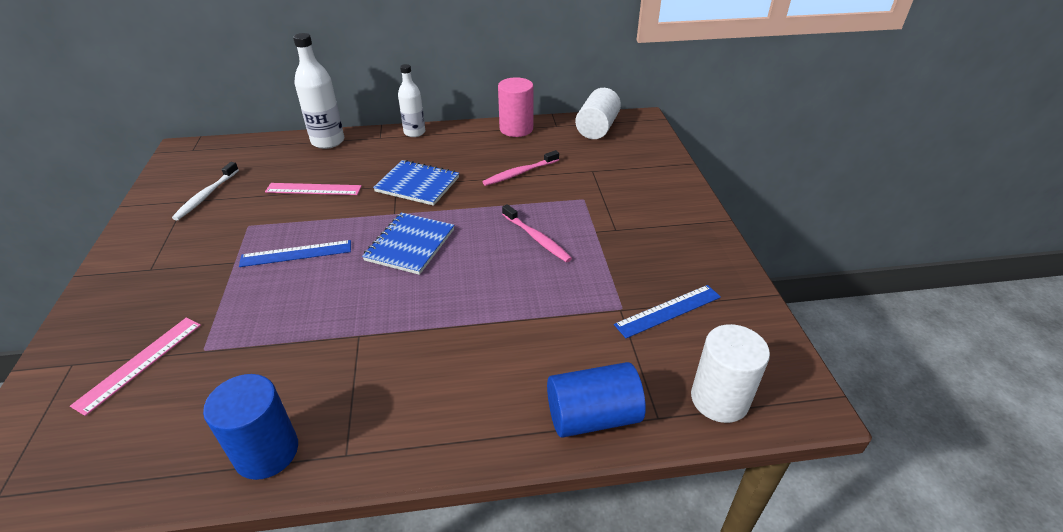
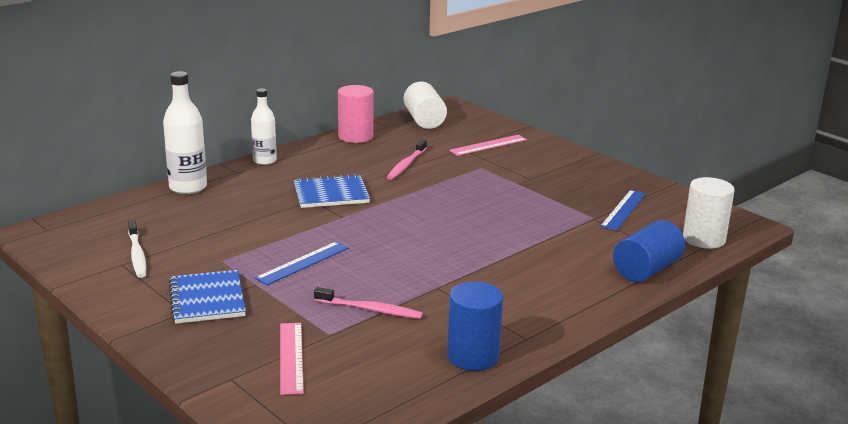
camera: 35 degrees left, 15 degrees down
(313, 189) = (239, 222): pink ruler -> pink ruler (488, 145)
(410, 245) = (390, 230): blue notebook -> blue notebook (207, 299)
(537, 238) = (482, 199): pink toothbrush -> pink toothbrush (370, 310)

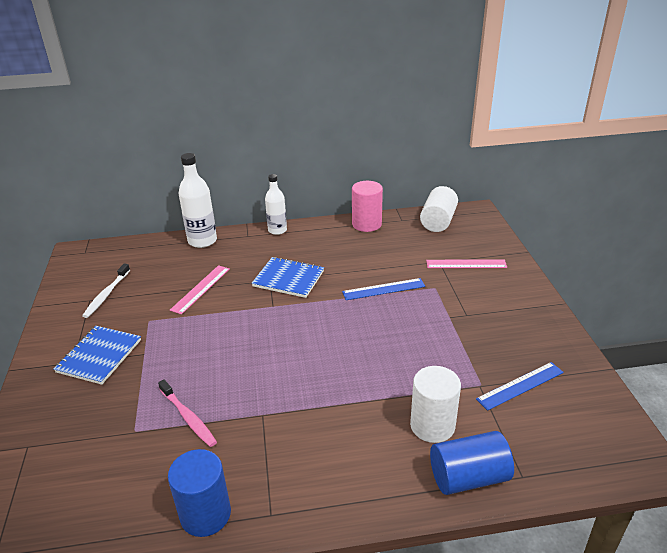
camera: 35 degrees right, 10 degrees up
(291, 357) = (84, 444): pink ruler -> pink ruler (201, 289)
(302, 263) = (195, 344): blue ruler -> blue ruler (383, 289)
(406, 165) = (376, 265): pink toothbrush -> none
(703, 239) = (571, 459): white cylinder -> white cylinder (432, 425)

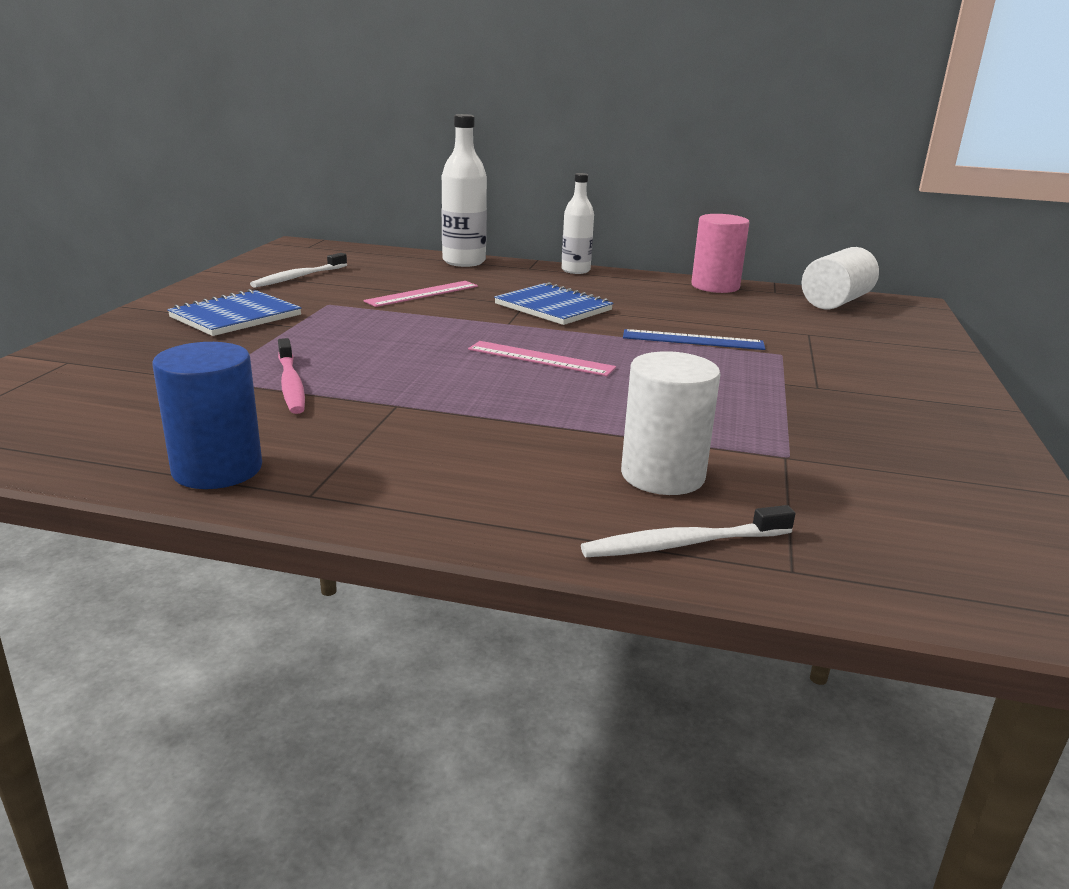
camera: 20 degrees right, 10 degrees down
(466, 264) = (854, 343): pink ruler -> pink ruler (540, 358)
(468, 477) = (683, 544): blue cylinder -> white toothbrush
(520, 385) = (865, 472): blue ruler -> none

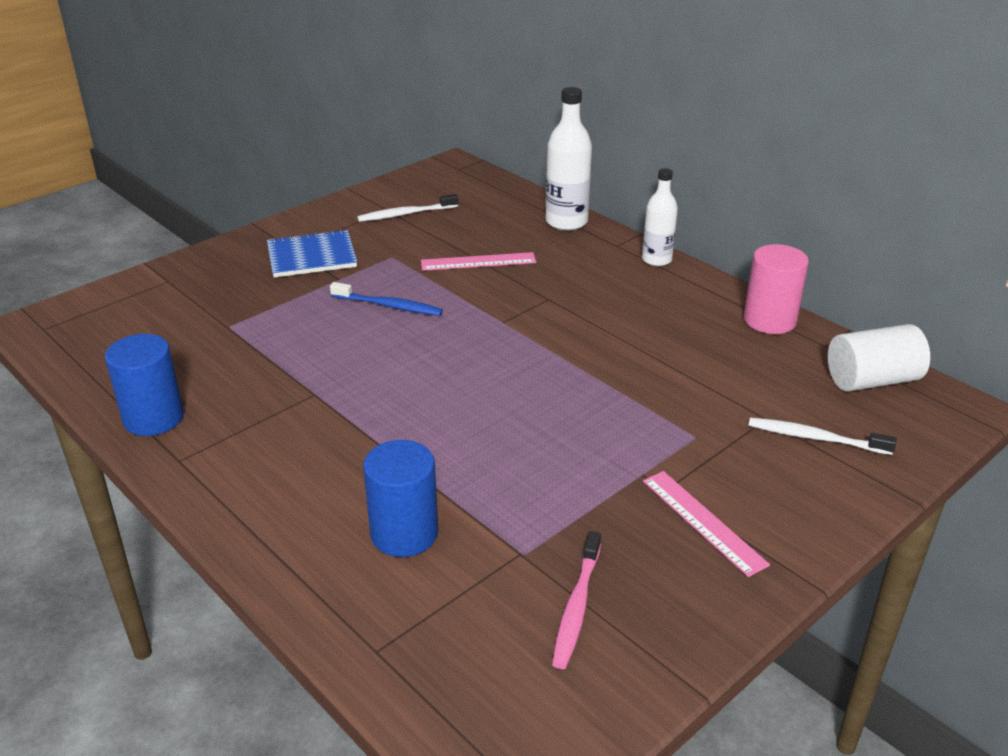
camera: 35 degrees right, 10 degrees up
(291, 384) = (271, 348): pink toothbrush -> pink toothbrush (576, 607)
(378, 333) = (389, 306): none -> blue toothbrush
(540, 358) = (474, 375): pink ruler -> pink ruler (703, 522)
(553, 307) = (567, 310): blue notebook -> none
(662, 475) = (404, 533): white cylinder -> blue cylinder
(683, 544) = (337, 597): white toothbrush -> white toothbrush (815, 438)
(693, 340) = (636, 392): blue ruler -> none

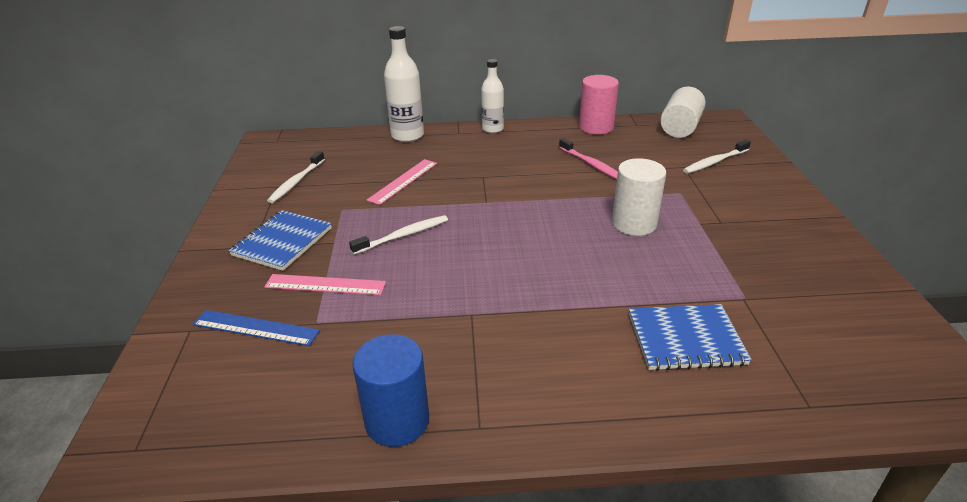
camera: 50 degrees left, 0 degrees up
(196, 305) = (255, 328): none -> blue ruler
(389, 306) = (403, 235): blue toothbrush -> white toothbrush
(404, 533) = (685, 339): blue cylinder -> blue notebook
(576, 607) = (812, 299): pink toothbrush -> pink toothbrush (591, 165)
(580, 427) = (634, 223): none -> white cylinder
(703, 522) = (761, 224): pink ruler -> pink ruler (325, 285)

